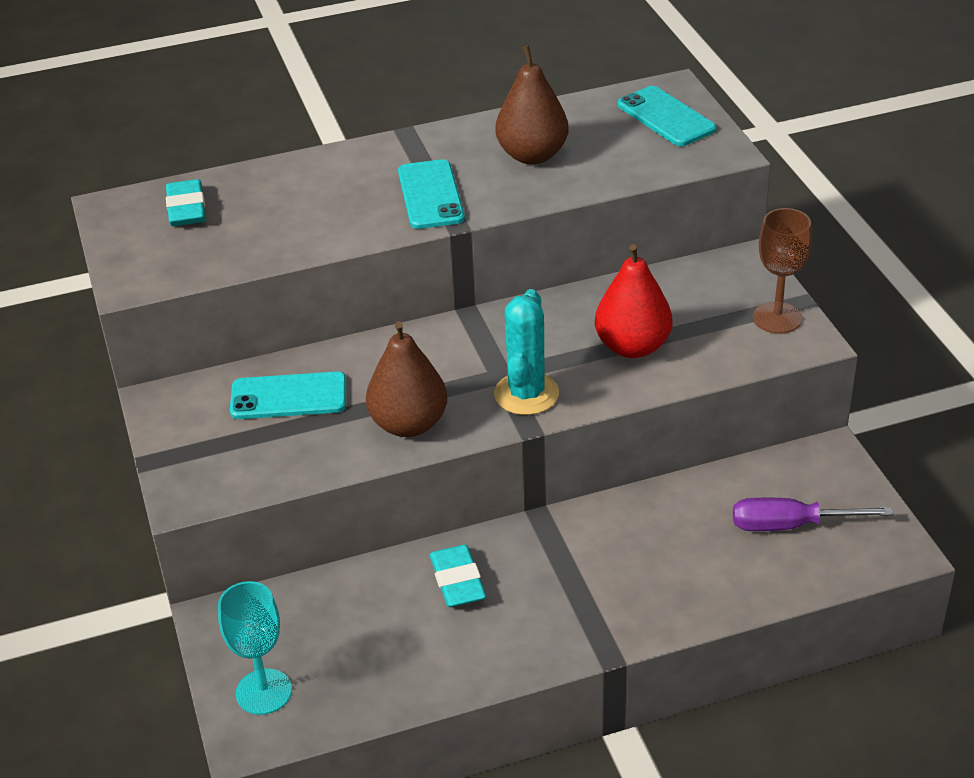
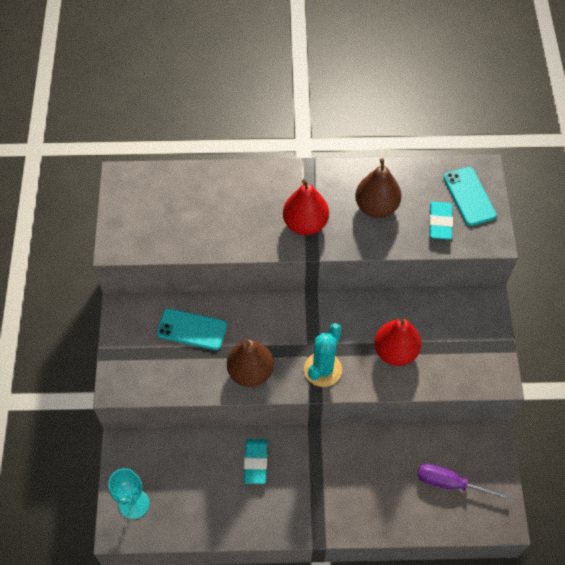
camera: 15 degrees right, 20 degrees up
(187, 209) = (163, 193): turquoise eraser -> turquoise eraser (440, 223)
(430, 195) = (305, 224): turquoise phone -> red pear
(777, 318) = (488, 355): brown goblet -> none

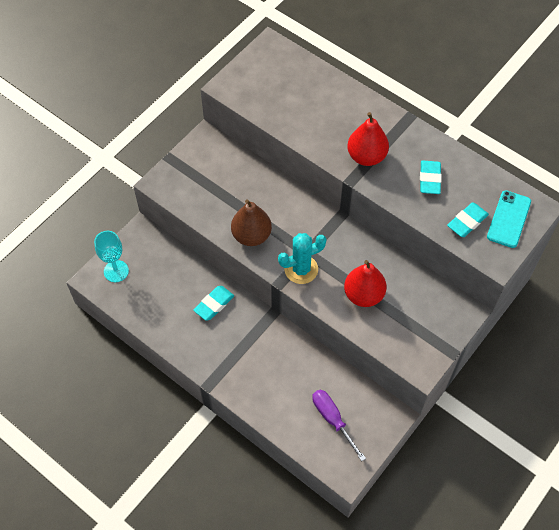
camera: 40 degrees right, 0 degrees up
(192, 329) = (238, 181): turquoise phone -> none
(376, 207) = (430, 179): brown pear -> turquoise eraser

